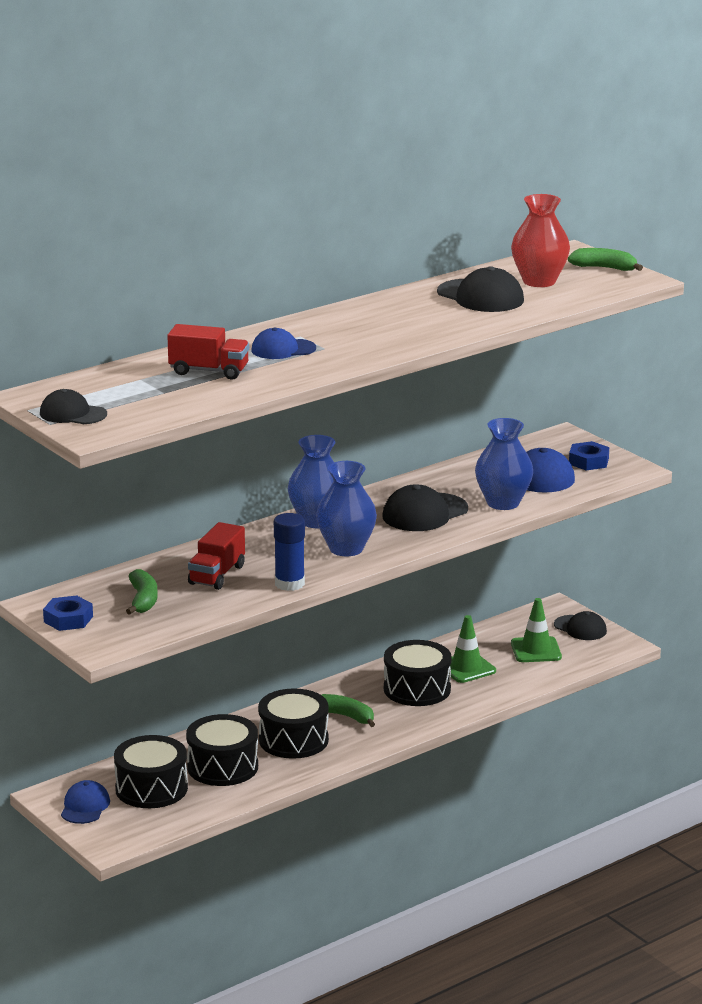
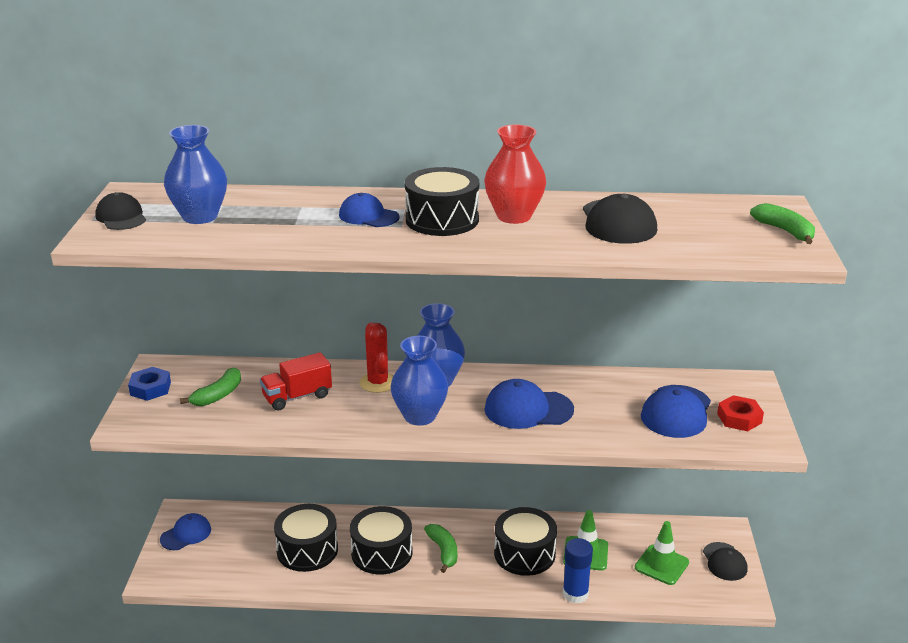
camera: 40 degrees right, 5 degrees up
(151, 788) = (242, 543): black drum -> black drum (442, 220)
(209, 371) = (279, 215): red truck -> none
(268, 540) = (378, 383): none -> red cactus
(289, 584) = (331, 429): blue glue stick -> blue glue stick (575, 594)
(424, 513) = (528, 409): black cap -> blue cap
(503, 503) = (605, 428): blue vase -> blue vase (200, 216)
(539, 281) = (698, 225): red vase -> red vase (514, 216)
(588, 461) = (739, 418): blue nut -> red nut

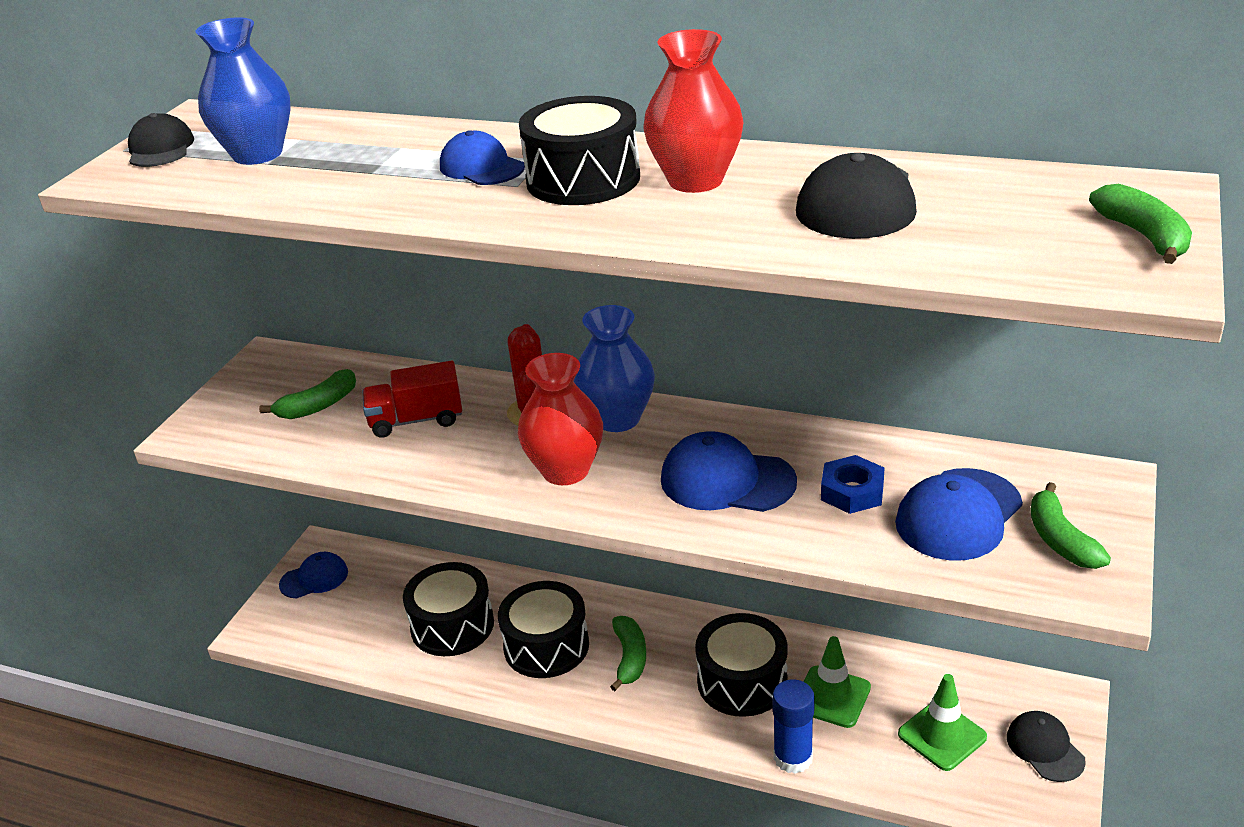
camera: 20 degrees right, 5 degrees up
(150, 388) = (242, 386): blue nut -> blue nut (852, 491)
(420, 416) = (565, 470): blue vase -> red vase
(724, 562) = (1045, 748): black cap -> black cap turned 150 degrees clockwise
(739, 418) = (1060, 540): red nut -> green banana

